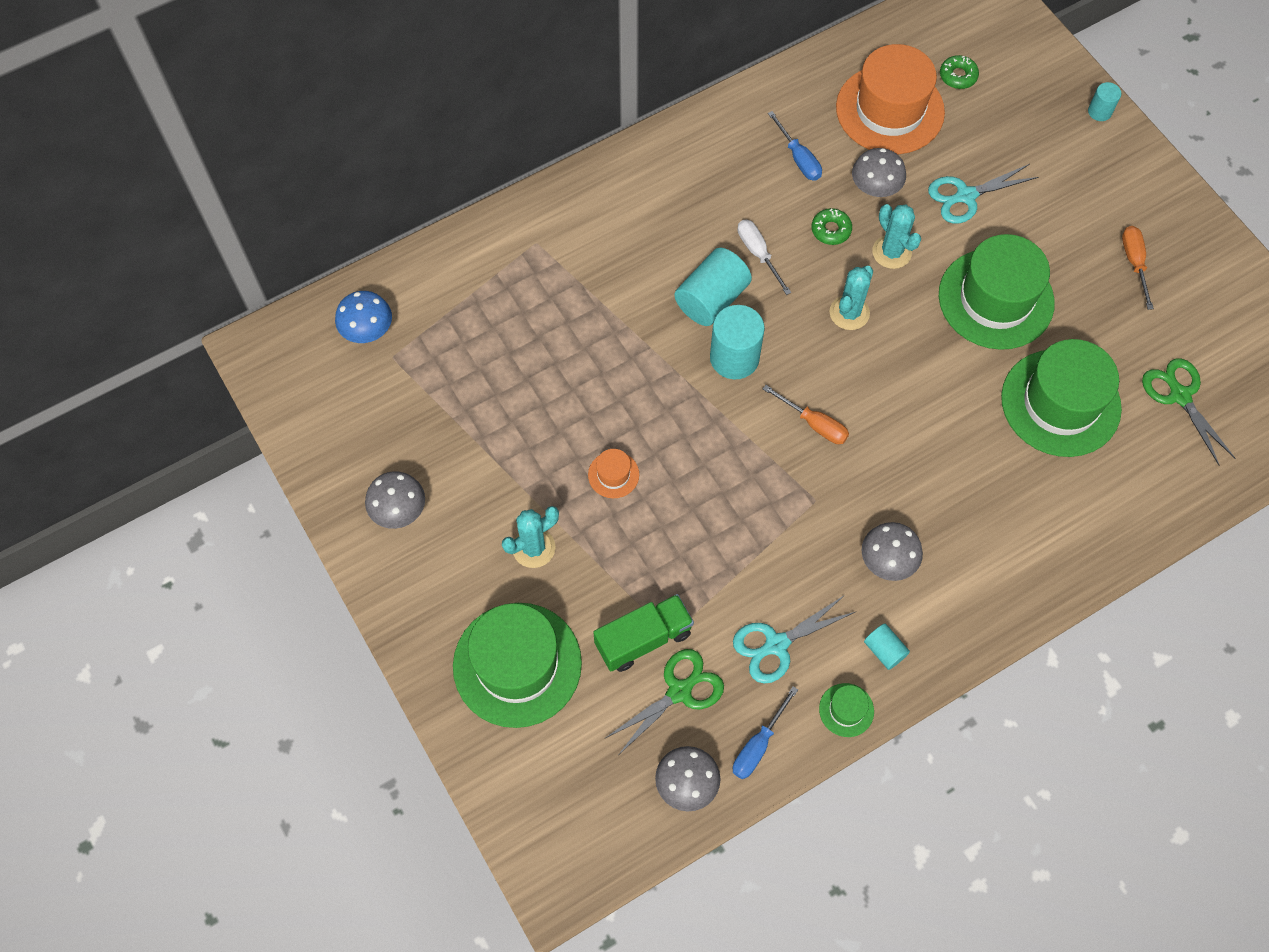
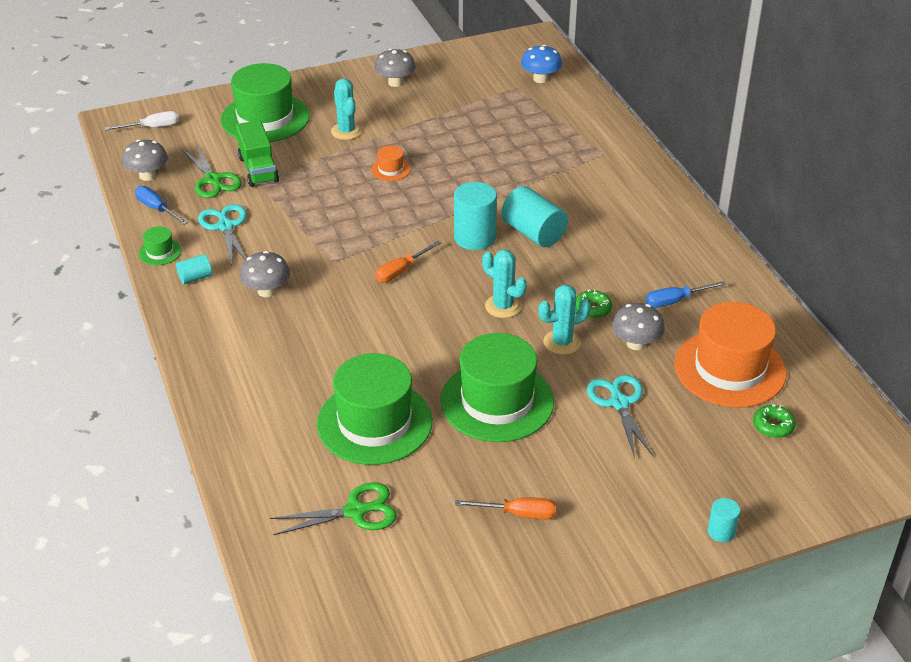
camera: 100 degrees right, 25 degrees down
(758, 254) = (574, 263): white screwdriver -> white screwdriver (152, 127)

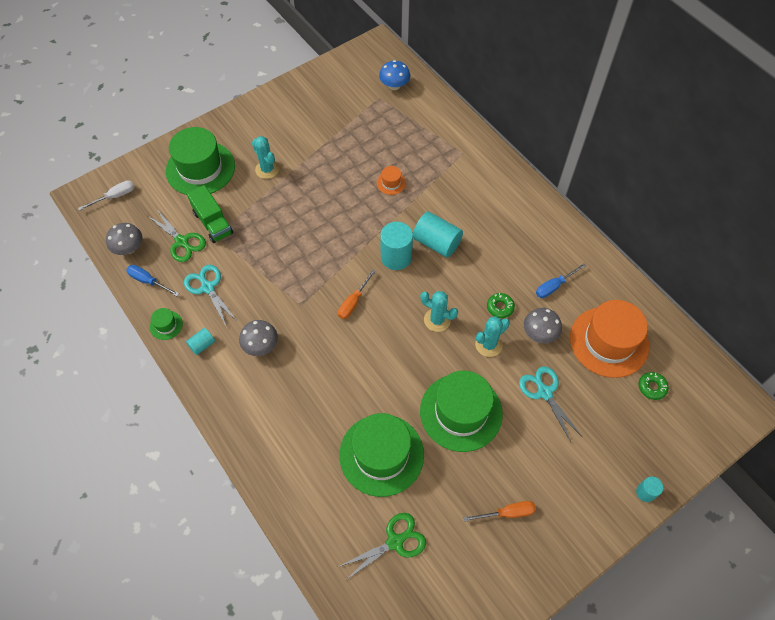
camera: 15 degrees left, 20 degrees up
(390, 169) = (313, 202): orange hat -> orange hat (391, 183)
(395, 82) = (288, 111): grey mushroom -> none

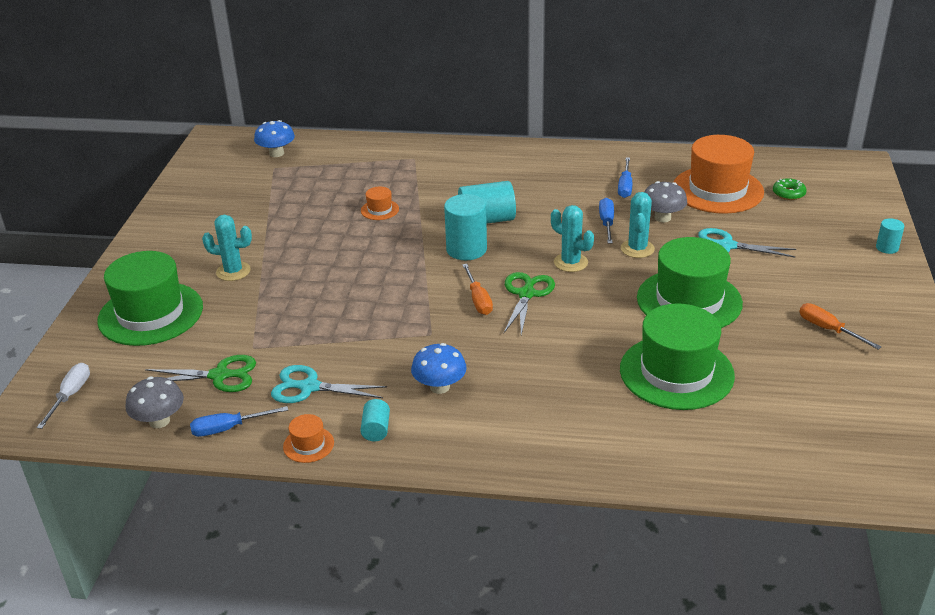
camera: 45 degrees left, 25 degrees down
(166, 325) = (308, 445): green hat -> orange hat
(213, 223) = (234, 341): green truck -> none
(261, 346) = (439, 387): grey mushroom -> blue mushroom
(395, 541) = (786, 414): green scissors -> green scissors (526, 294)
(437, 320) = (570, 262): turquoise cactus -> turquoise cactus turned 60 degrees clockwise
(500, 307) = (606, 223): green donut -> blue screwdriver
(507, 513) = (828, 329): orange screwdriver -> orange screwdriver turned 75 degrees counterclockwise

